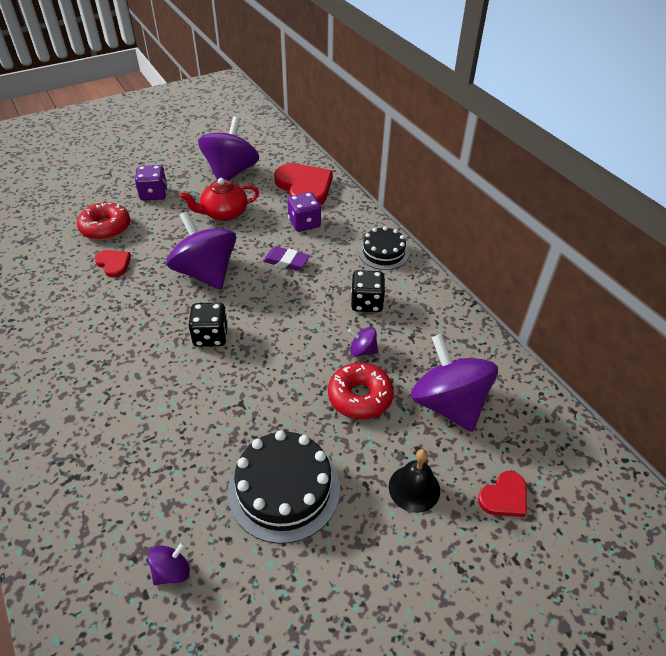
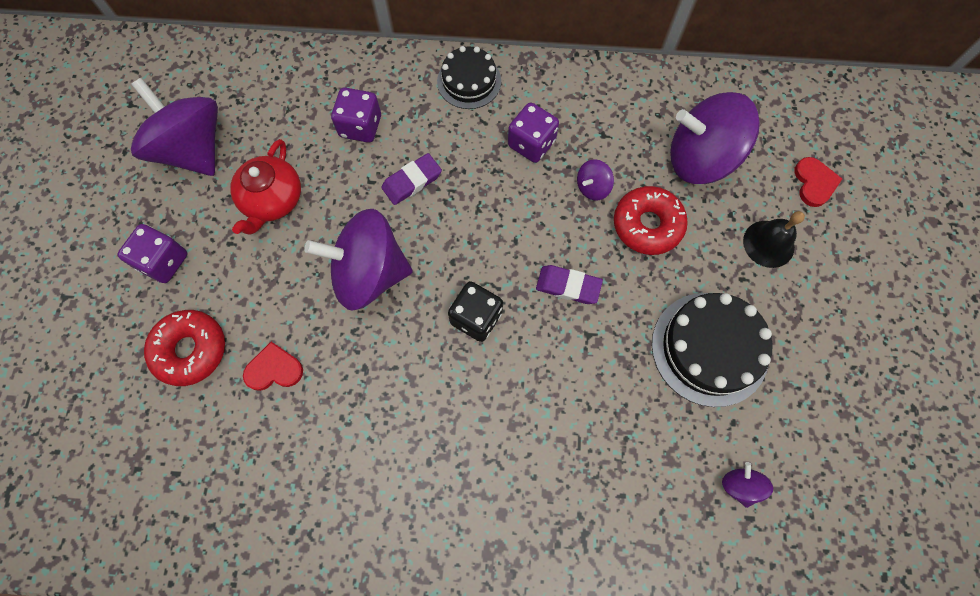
camera: 55 degrees left, 25 degrees up
(271, 373) = (568, 286): none -> purple eraser
(304, 187) = (293, 87): red heart -> none
(366, 303) = (531, 143): black dice -> purple dice

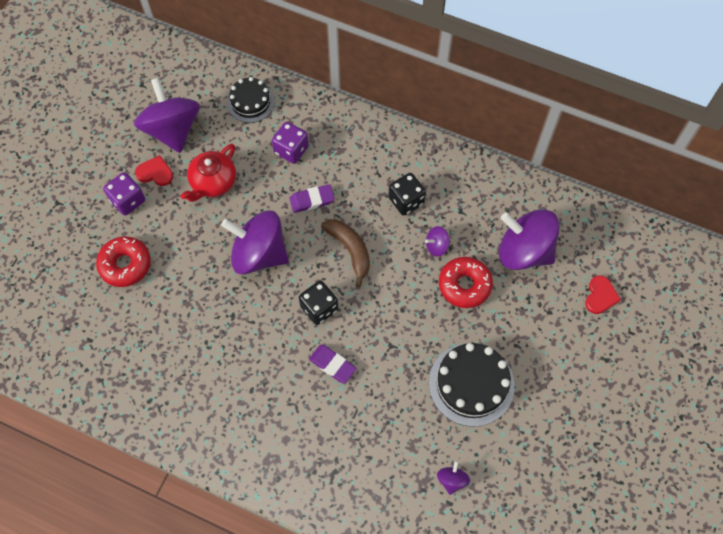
camera: 20 degrees right, 5 degrees down
(274, 369) = (174, 296): red heart -> red heart (155, 173)
(469, 81) = (380, 141): black cake -> black cake (250, 102)
(486, 228) = (350, 250): none -> brown banana
(531, 143) = (406, 201): purple dice -> black dice
(568, 286) = (390, 308): purple eraser -> purple eraser (332, 365)
(768, 243) = (546, 327): black bell -> none

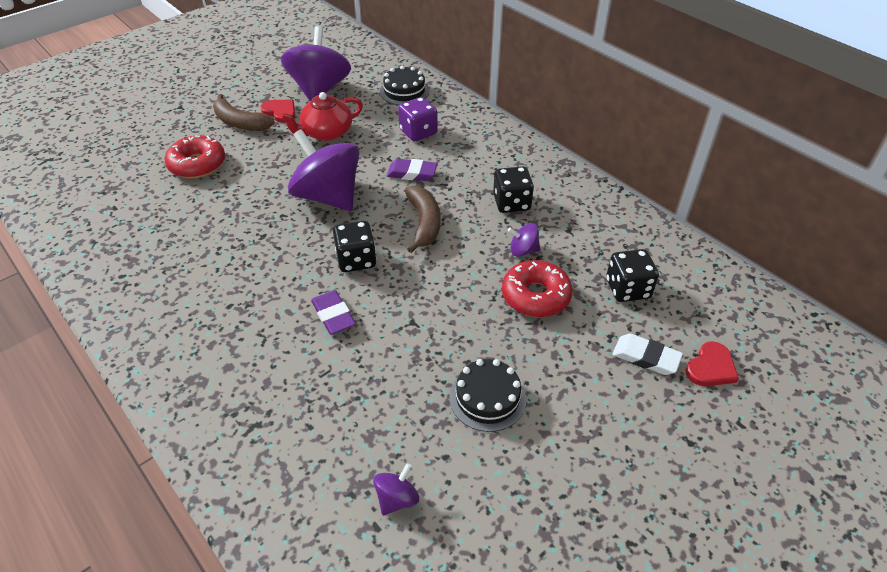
camera: 25 degrees right, 20 degrees down
(128, 200) = (240, 123): purple dice -> brown banana
(471, 384) = (487, 398): black cake -> black cake, size x0.64
(524, 251) = (627, 289): purple spinning top -> black dice
(557, 306) = (646, 357): none -> white eraser

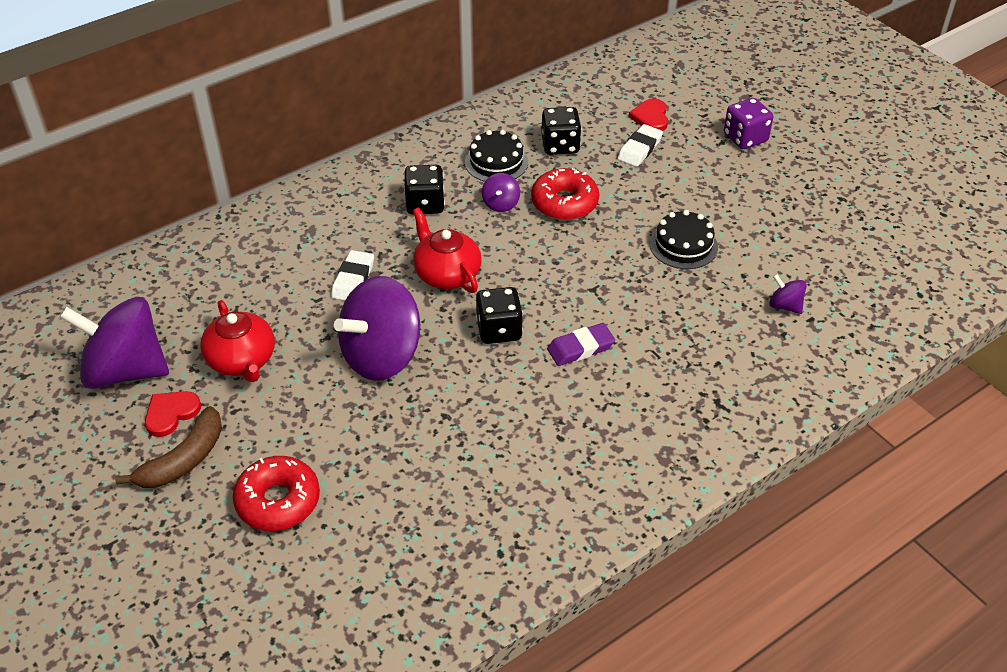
camera: 85 degrees left, 0 degrees up
(404, 91) = (166, 280): black cake -> black cake (496, 162)
(412, 173) = (353, 279): purple eraser -> white eraser
(418, 132) = (269, 270): purple dice -> purple dice (745, 138)
(424, 223) = (446, 273): brown banana -> red teapot
(711, 367) = (651, 117): red heart -> red heart turned 135 degrees counterclockwise

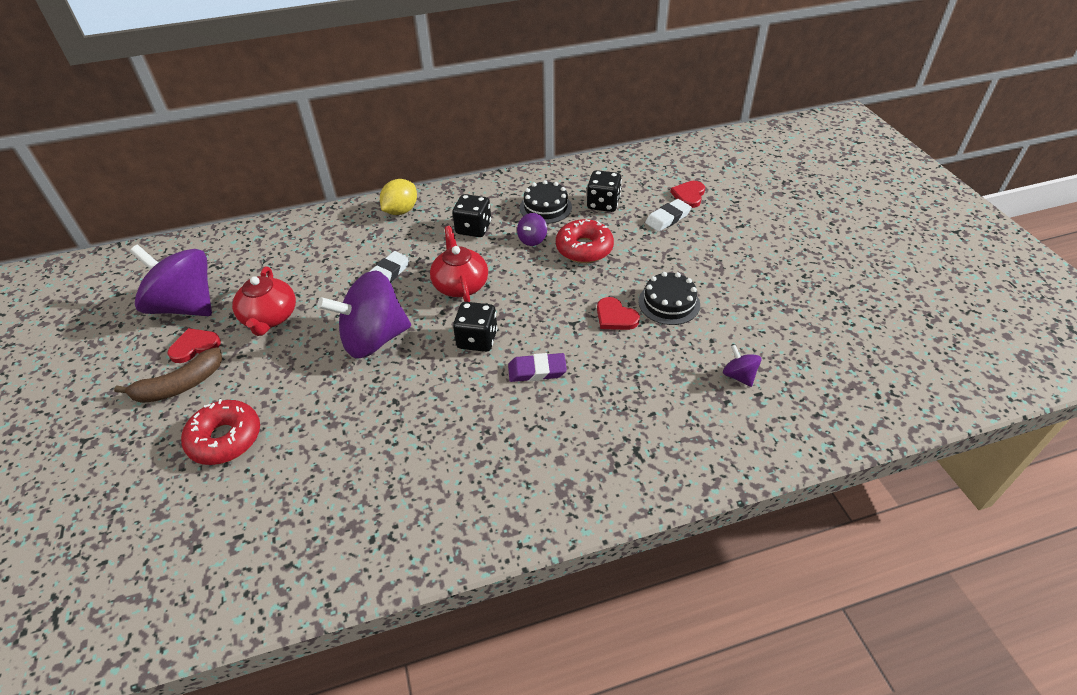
camera: 20 degrees right, 0 degrees up
(324, 200) = (401, 211): none -> yellow lemon
(634, 272) = (615, 317): none -> red heart
(745, 138) = (764, 226): purple dice -> none

